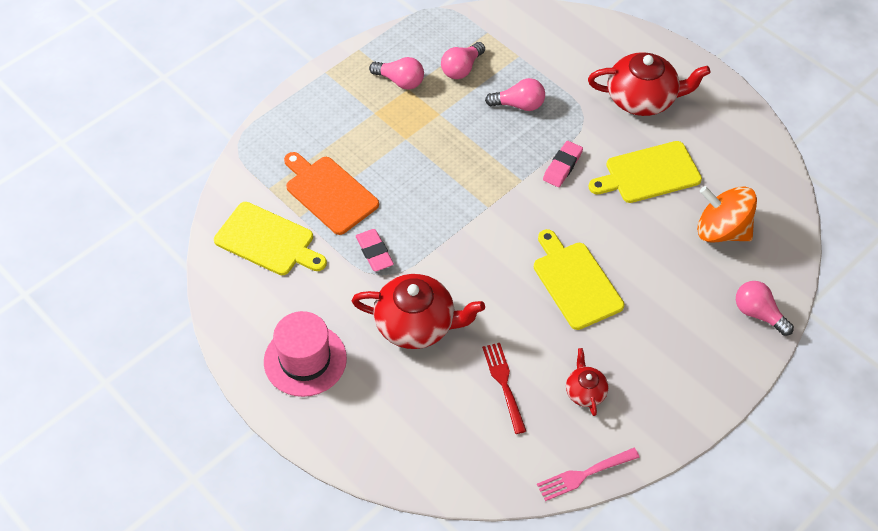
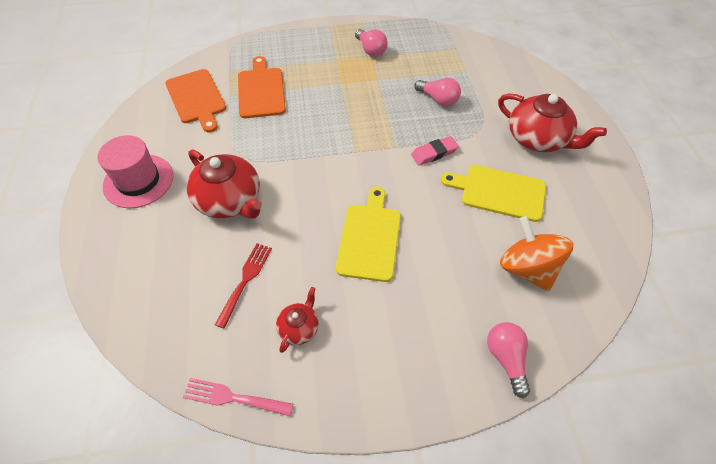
camera: 35 degrees right, 0 degrees up
(268, 240) = (196, 98): yellow cutting board -> orange cutting board
(374, 252) = (251, 139): pink eraser -> none
(461, 68) = (418, 61): pink light bulb -> none

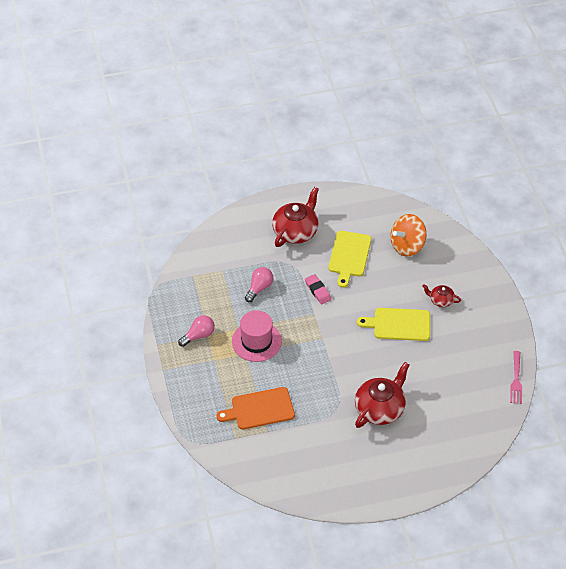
camera: 95 degrees left, 5 degrees down
(138, 181) = (371, 472): pink hat -> pink hat (256, 341)
(196, 98) = (274, 455): orange cutting board -> none
(245, 280) = (443, 387): red fork -> none
(299, 327) = (468, 355): red teapot -> red teapot (441, 300)
(506, 358) = (467, 259): pink light bulb -> none

